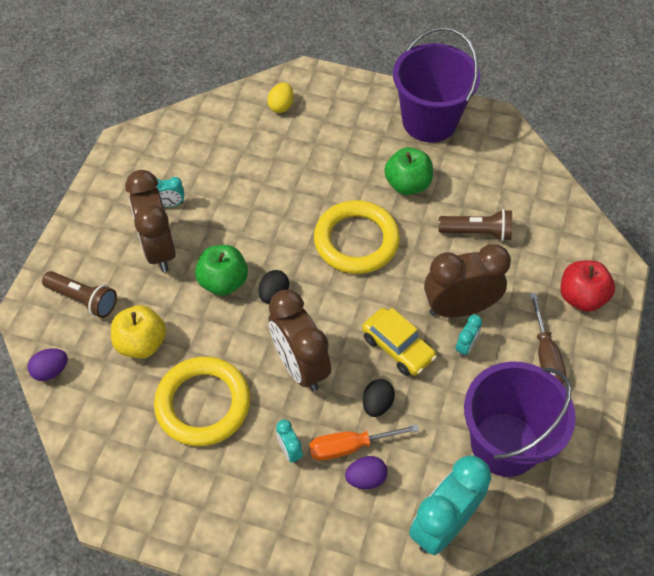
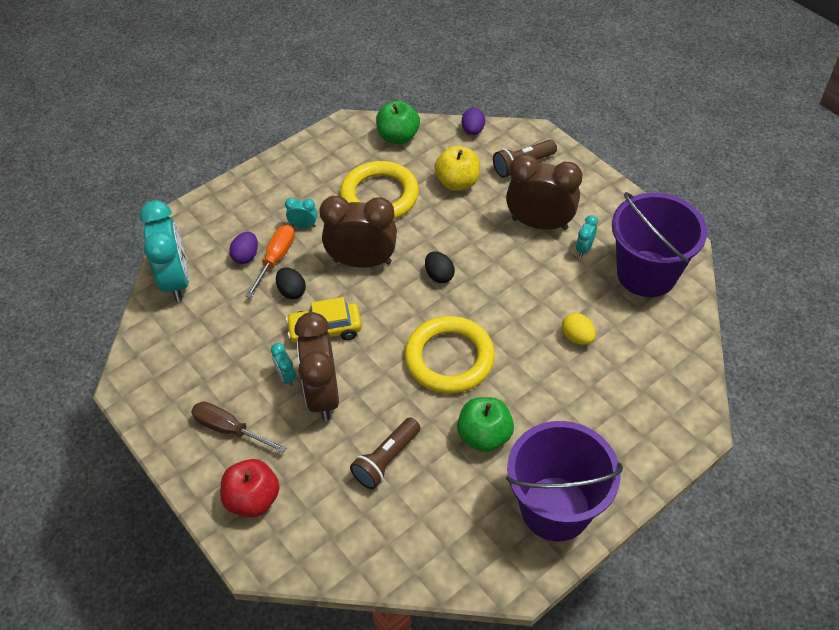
camera: 125 degrees right, 5 degrees down
(223, 282) = (476, 250): green apple -> green apple (398, 137)
(281, 106) = (659, 384): yellow egg -> yellow egg (577, 337)
(459, 308) = (323, 394): brown clock -> brown clock turned 150 degrees clockwise
(504, 444) = (191, 351): purple bucket -> purple bucket (646, 273)

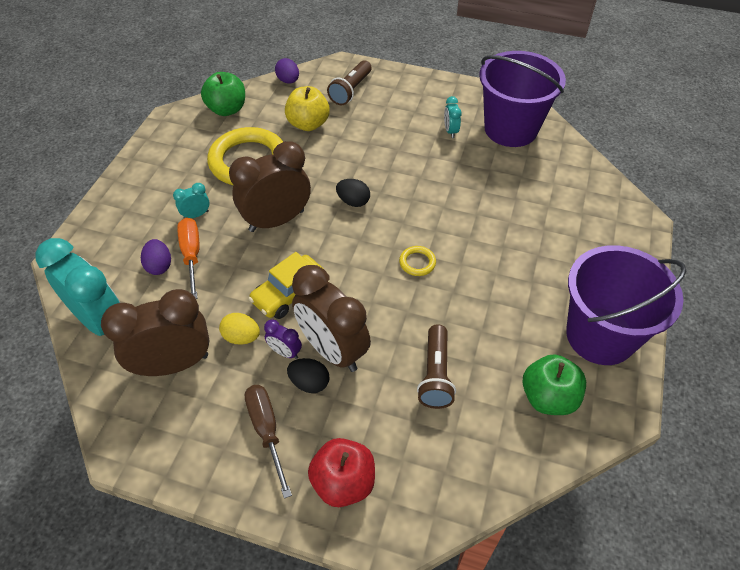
camera: 35 degrees left, 0 degrees up
(229, 429) = (266, 431): brown screwdriver -> brown screwdriver turned 75 degrees clockwise
(286, 376) = (285, 352): turquoise clock -> purple clock
(292, 291) = (230, 275): black egg -> black egg (309, 383)
(449, 358) = (417, 262): yellow ring -> yellow ring, size x0.41
(484, 436) = (498, 309): green apple -> green apple (548, 397)
(539, 224) = (401, 127): brown clock -> brown clock (173, 364)
(577, 337) = (502, 197): yellow egg -> yellow egg (241, 337)

